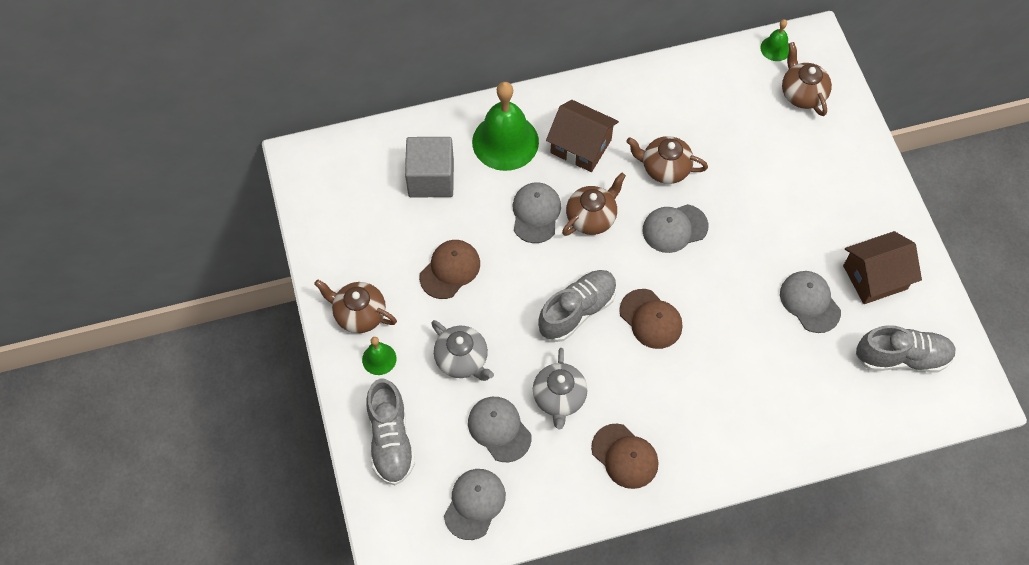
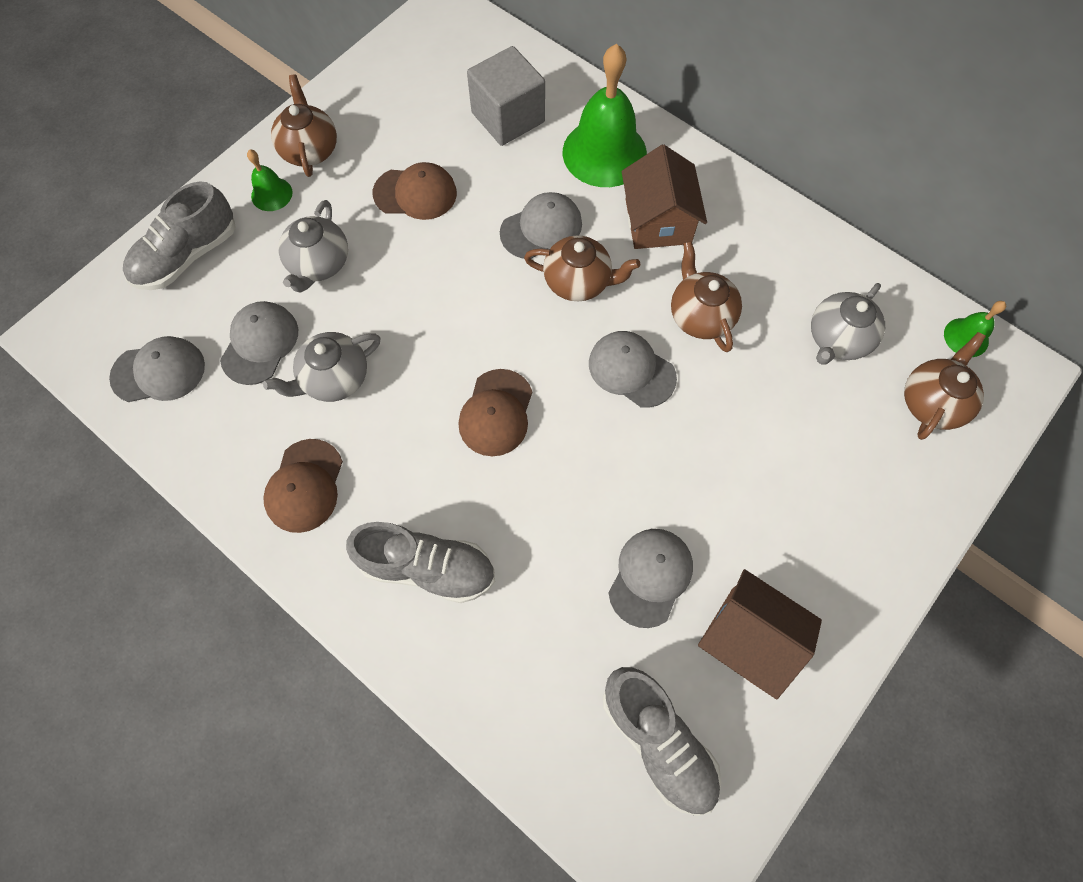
camera: 55 degrees right, 5 degrees up
(577, 311) = (452, 334): grey shoe -> grey shoe (427, 567)
(731, 110) = (837, 339): none -> grey teapot

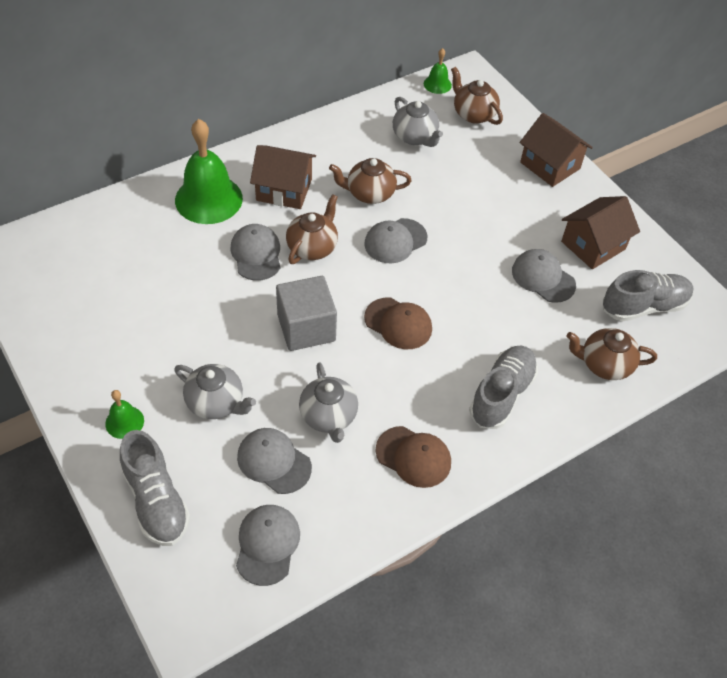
camera: 75 degrees left, 15 degrees down
(310, 149) = (92, 383): brown teapot -> brown teapot (604, 364)
(415, 193) = (181, 321): brown cap -> none
(508, 117) = (141, 244): grey cube -> grey cube (306, 328)
(884, 537) = (550, 165): none -> brown house

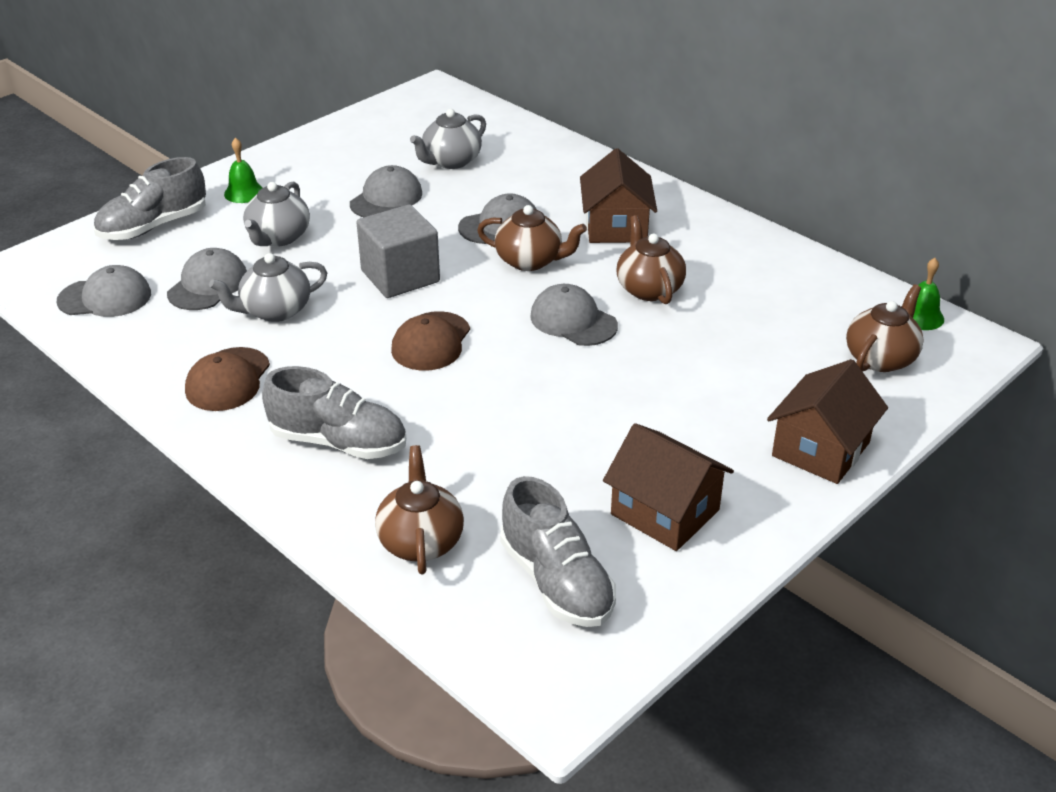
camera: 80 degrees right, 15 degrees down
(208, 199) = (570, 182): green bell -> none
(415, 137) = (787, 311): grey teapot -> grey teapot (451, 161)
(543, 277) = (568, 462): grey cap -> grey cap (386, 198)

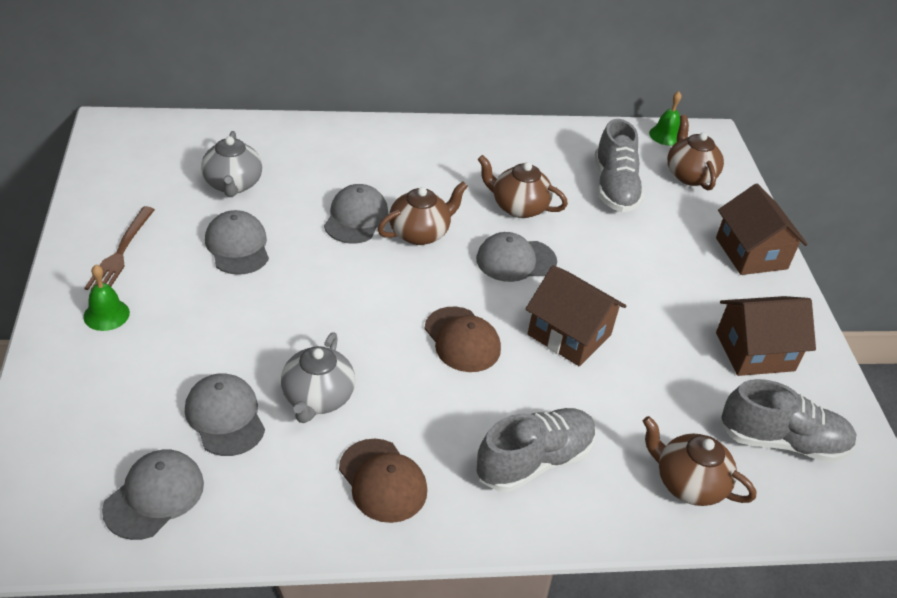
camera: 55 degrees left, 5 degrees up
(154, 226) = (77, 400): grey shoe -> grey shoe (614, 187)
(278, 238) = (210, 335): grey teapot -> none
(309, 164) = (120, 253): none -> brown fork
(400, 276) = (357, 304): grey cube -> none
(616, 226) = (428, 172): brown house -> brown house (569, 335)

